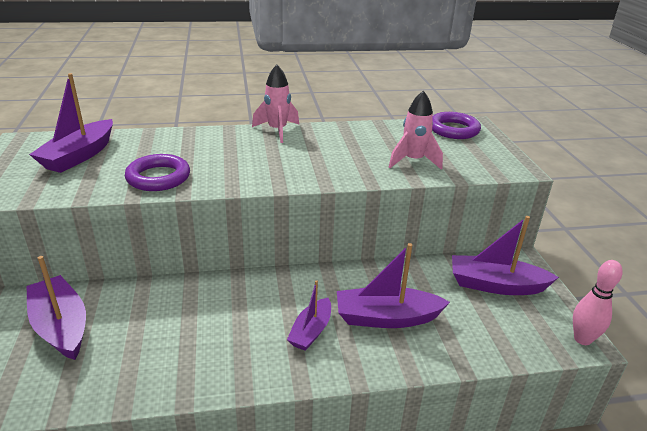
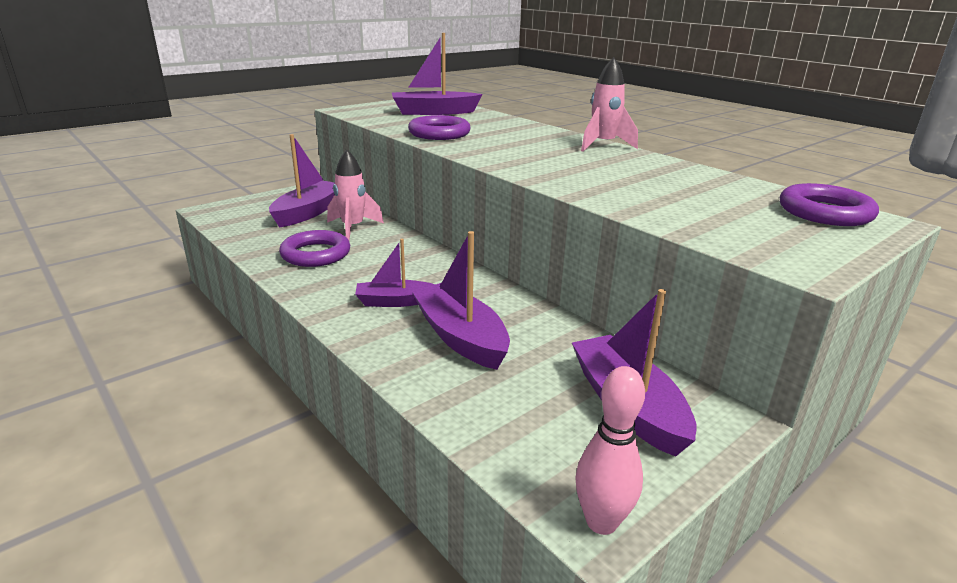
camera: 60 degrees right, 5 degrees down
(174, 351) = (316, 254): none -> purple ring
(413, 161) = (672, 205): pink rocket -> pink rocket (353, 228)

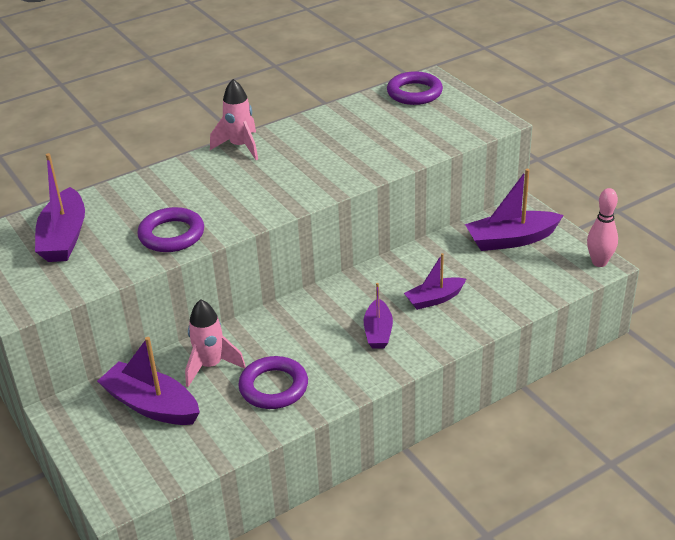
camera: 80 degrees left, 10 degrees up
(460, 337) = (434, 299): purple boat -> purple boat, size x0.63

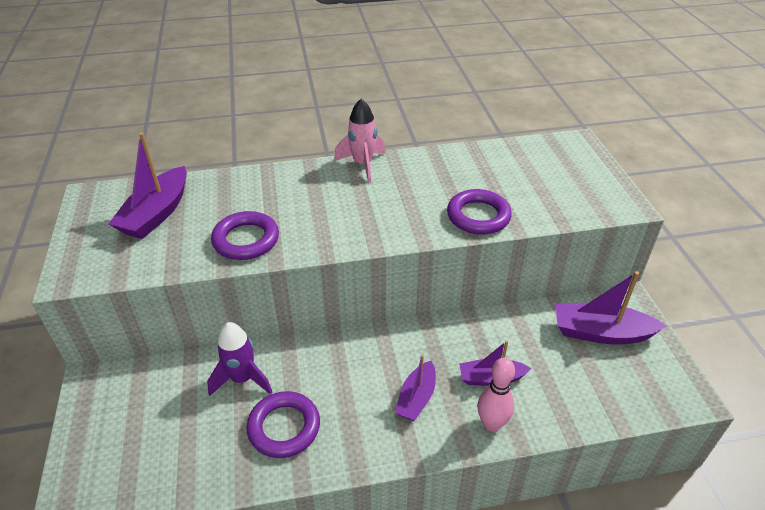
camera: 20 degrees right, 5 degrees up
(151, 405) = (167, 404): purple boat -> none
(211, 366) = (242, 379): pink rocket -> purple rocket
(414, 93) = (555, 152): purple ring -> purple ring (478, 216)
(599, 262) = (689, 394): pink bowling pin -> pink bowling pin (491, 424)

